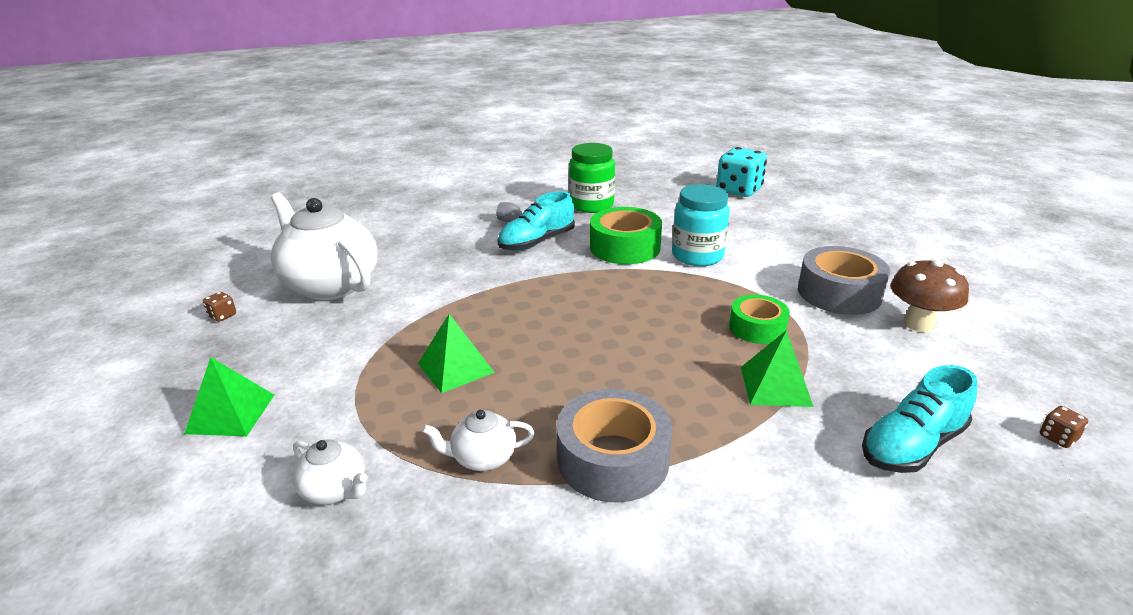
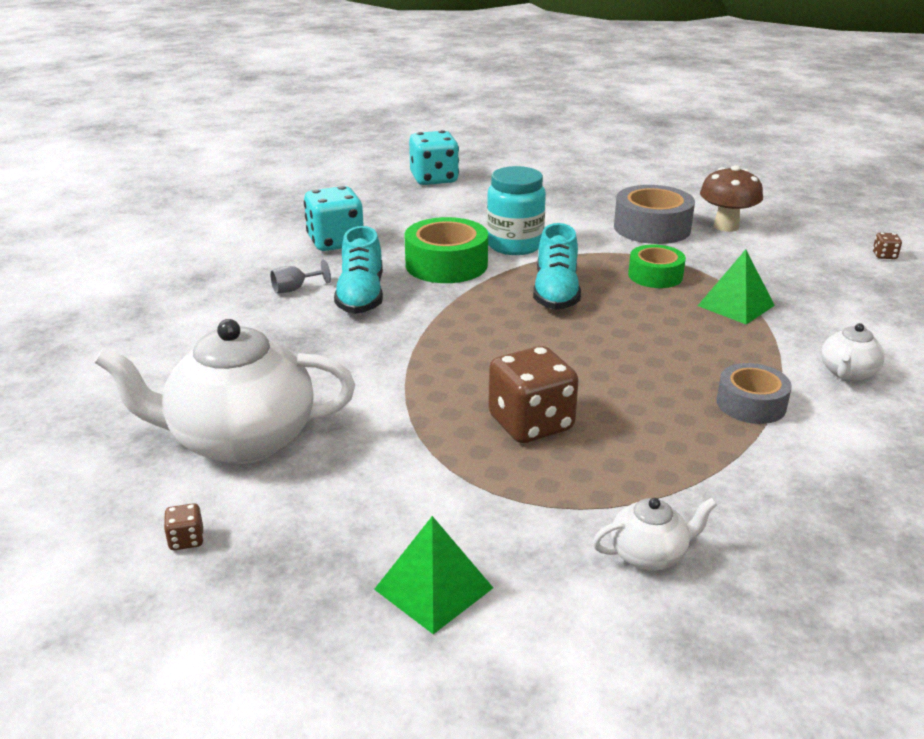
camera: 50 degrees left, 0 degrees up
(455, 368) = (531, 424): green pyramid -> brown dice
(483, 458) = (686, 460): white teapot -> white teapot (847, 373)
(591, 205) = (336, 242): green jar -> turquoise dice
(613, 459) = (751, 404): grey tape -> grey tape, size x0.64
(912, 445) = (848, 297): turquoise shoe -> turquoise shoe (556, 292)

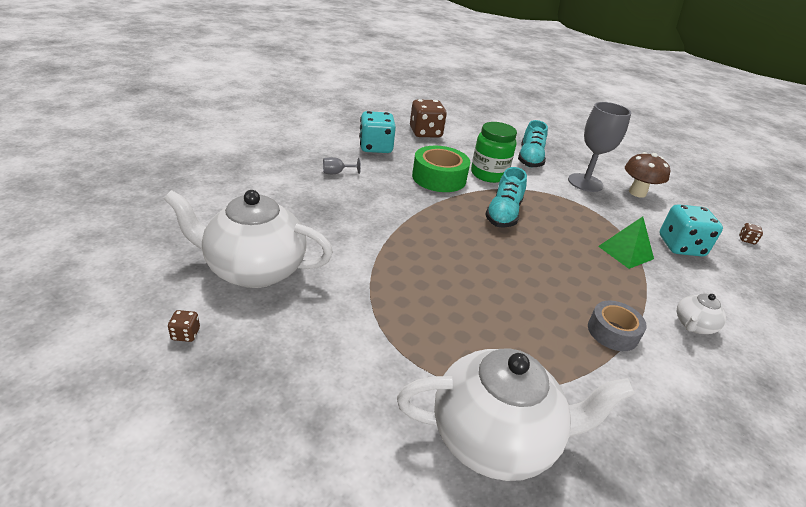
camera: 10 degrees right, 5 degrees up
(361, 296) = (375, 187): turquoise shoe -> turquoise shoe (530, 159)
(433, 588) = (330, 420): green pyramid -> none
(434, 179) = (454, 119): turquoise dice -> turquoise dice (680, 246)
(514, 245) = (488, 174): turquoise jar -> green jar
(531, 424) = (449, 307): brown dice -> brown dice (425, 133)
(649, 555) = (495, 438): white teapot -> white teapot, size x2.20
(652, 228) = (585, 182): grey tape -> grey goblet
(655, 275) = (576, 217): green tape -> none

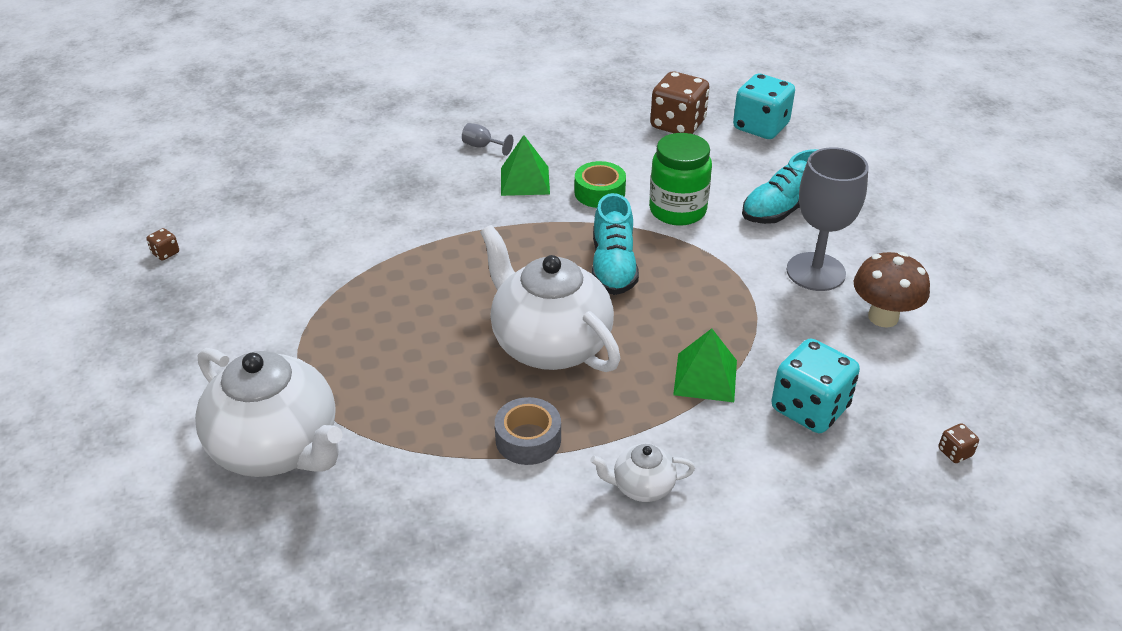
camera: 45 degrees right, 5 degrees up
(254, 269) = (275, 221): white teapot -> white teapot (549, 344)
(375, 147) = (576, 127): turquoise dice -> turquoise dice (760, 127)
(390, 184) = (525, 181): none -> green pyramid
(439, 178) = (599, 192): green tape -> green tape, size x0.64
(503, 214) = (613, 266): turquoise shoe -> turquoise shoe turned 60 degrees counterclockwise

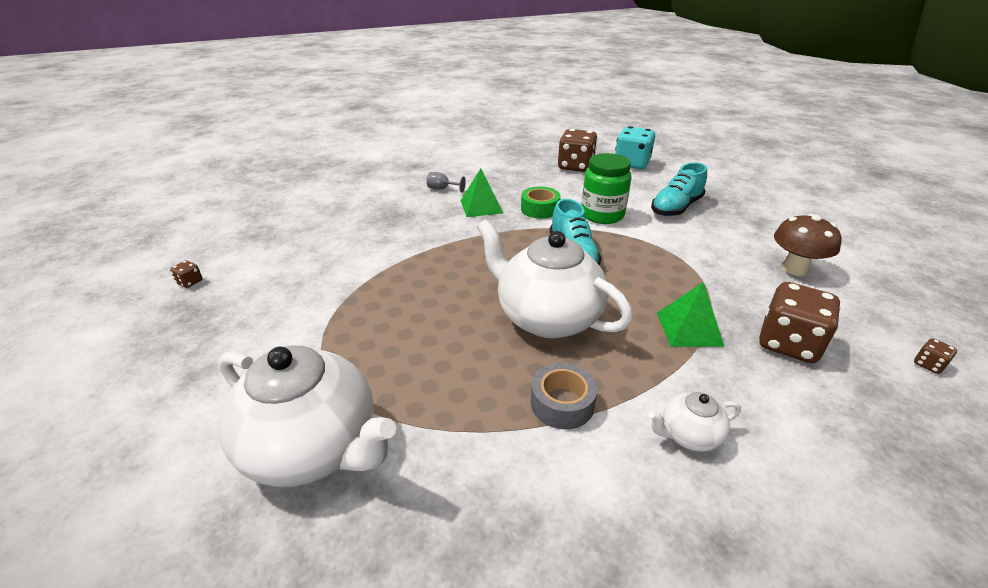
camera: 10 degrees left, 5 degrees down
(809, 408) = (788, 343): turquoise dice -> brown dice
(815, 272) = (724, 244): grey goblet -> none

